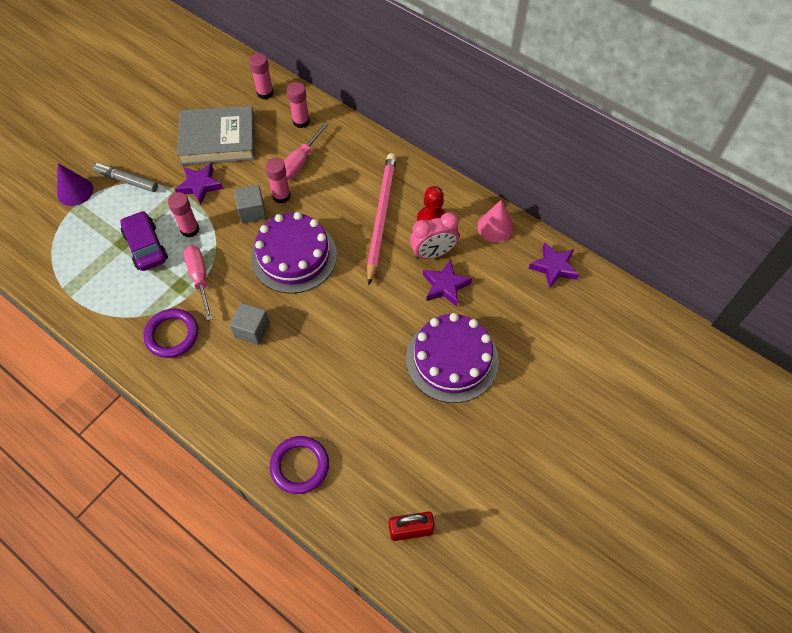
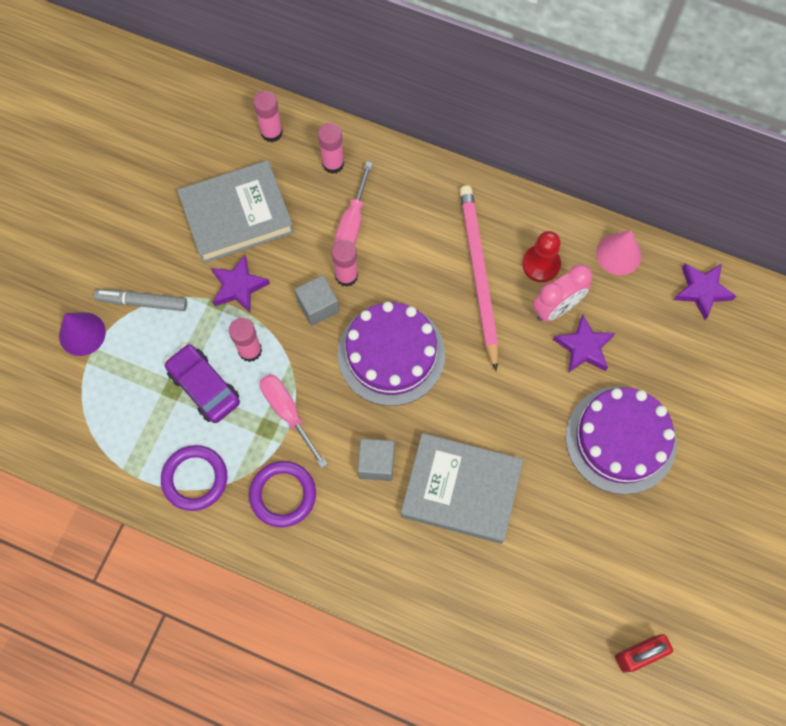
camera: 15 degrees left, 10 degrees up
(300, 466) = (492, 615): purple ring -> purple ring (195, 479)
(310, 365) = (461, 490): none -> grey book

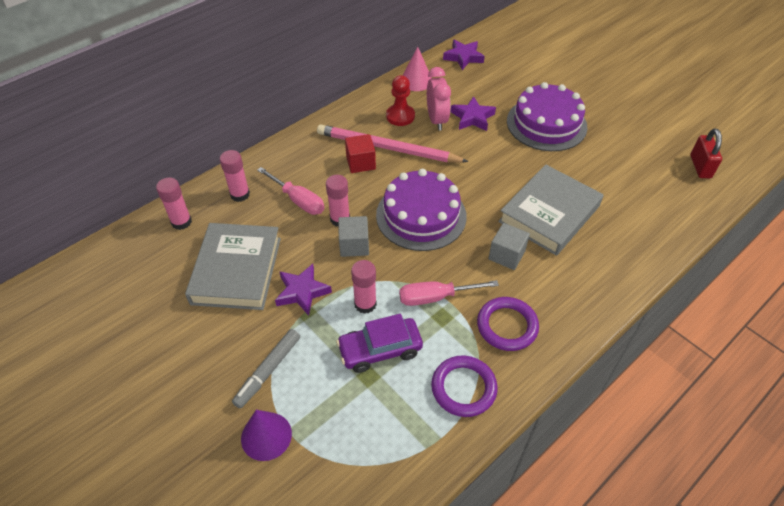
camera: 65 degrees left, 20 degrees down
(439, 257) = (360, 163): none -> red cube

